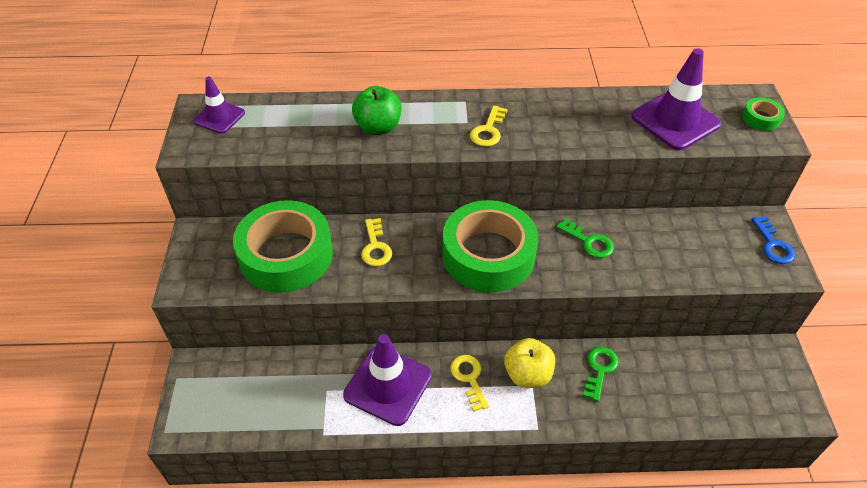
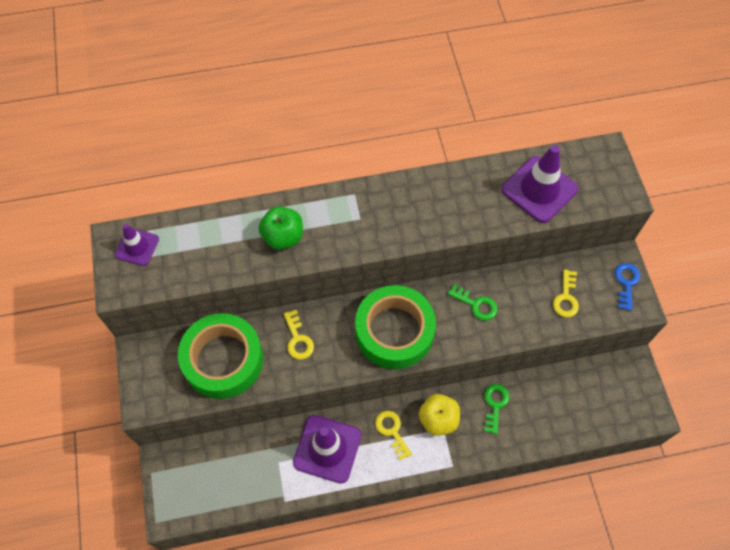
camera: 10 degrees left, 15 degrees up
(488, 130) = (380, 226): yellow key -> yellow key (566, 298)
(761, 118) = (611, 175): green tape -> none
(773, 245) = (626, 283): blue key -> blue key turned 150 degrees counterclockwise

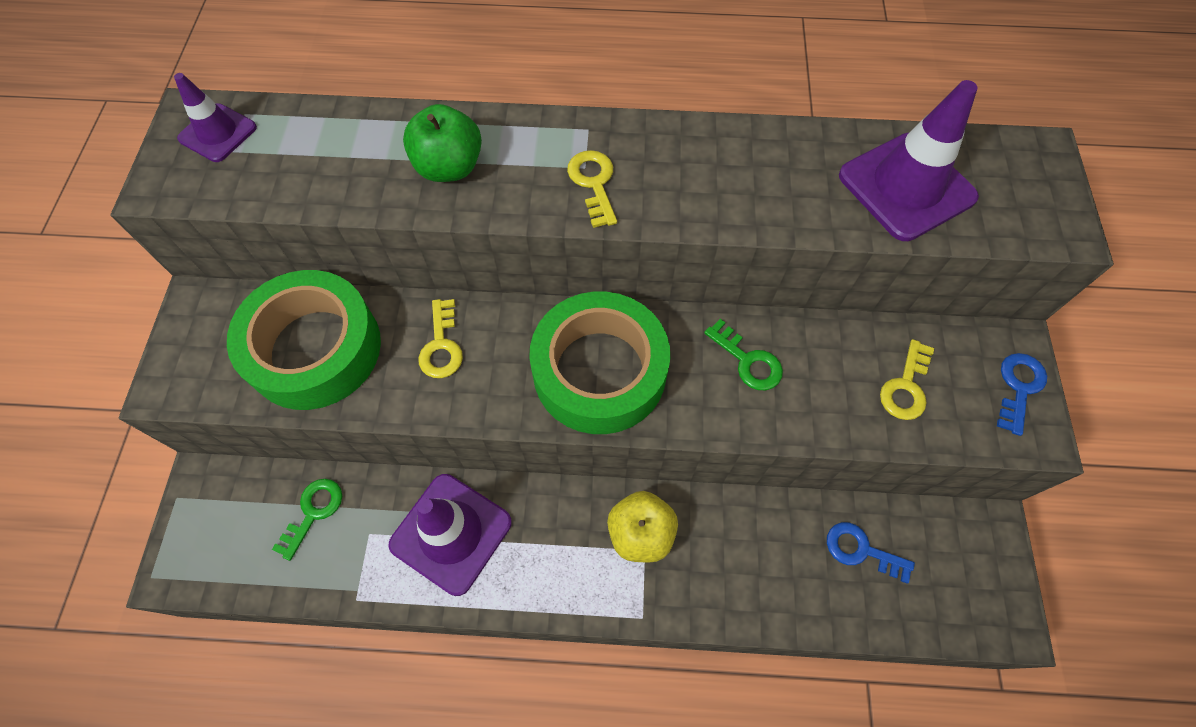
camera: 15 degrees right, 0 degrees up
(392, 431) = (561, 532): yellow key -> yellow key (593, 183)
(495, 405) = (740, 534): green key -> green key (313, 512)
(565, 396) = (861, 550): none -> blue key

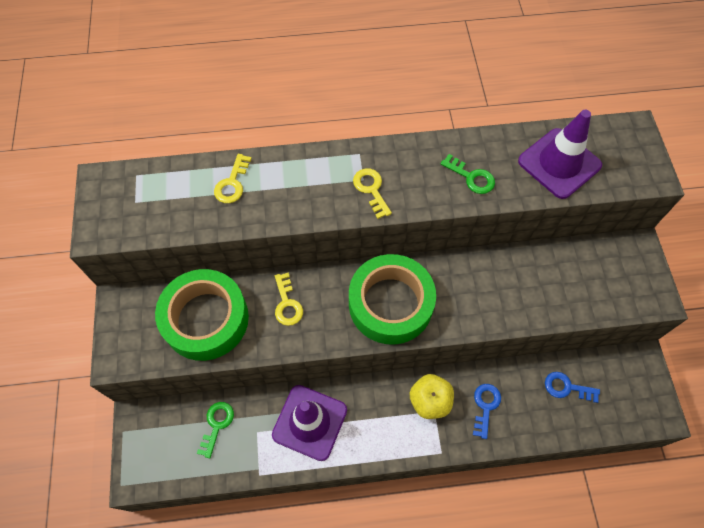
camera: 10 degrees left, 0 degrees up
(218, 133) = (123, 191): purple traffic cone -> none
(449, 167) = (278, 192): green apple -> none
(748, 361) = (480, 282): green key -> green key (471, 177)
(906, 387) = (578, 283): yellow key -> yellow key (232, 183)
(1018, 387) = (644, 272): blue key -> blue key (485, 406)

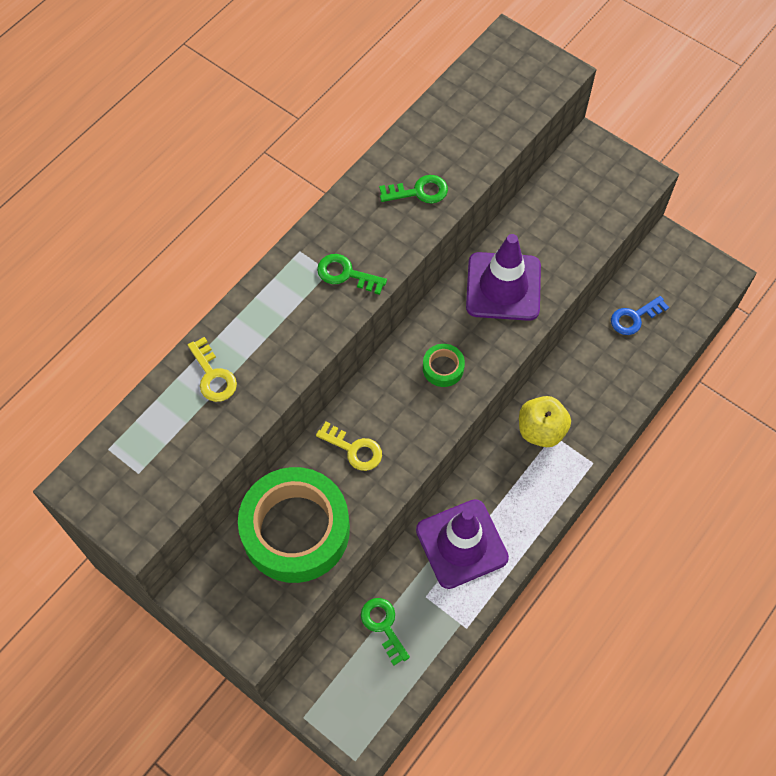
camera: 45 degrees left, 0 degrees up
(371, 189) = (346, 274): yellow key -> green key
(390, 304) = (443, 368): green tape -> green tape, size x0.41
(485, 406) = (588, 392): blue key -> none
(559, 163) = (477, 120): purple traffic cone -> purple traffic cone (503, 287)

